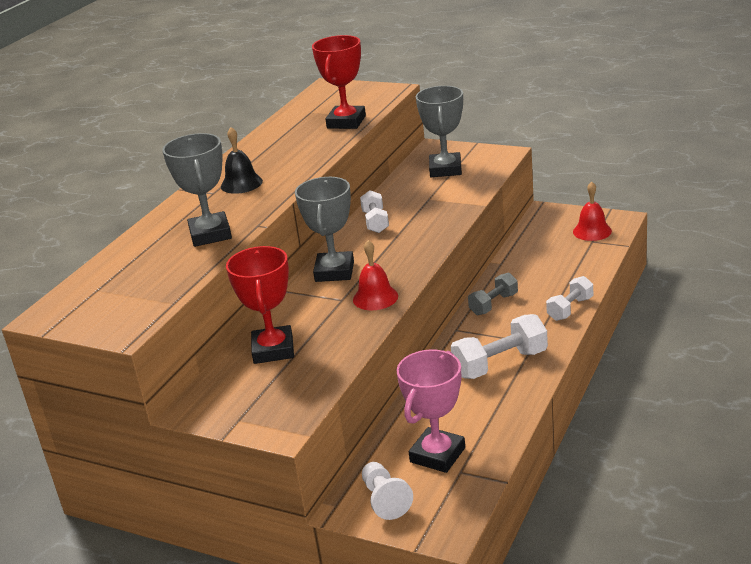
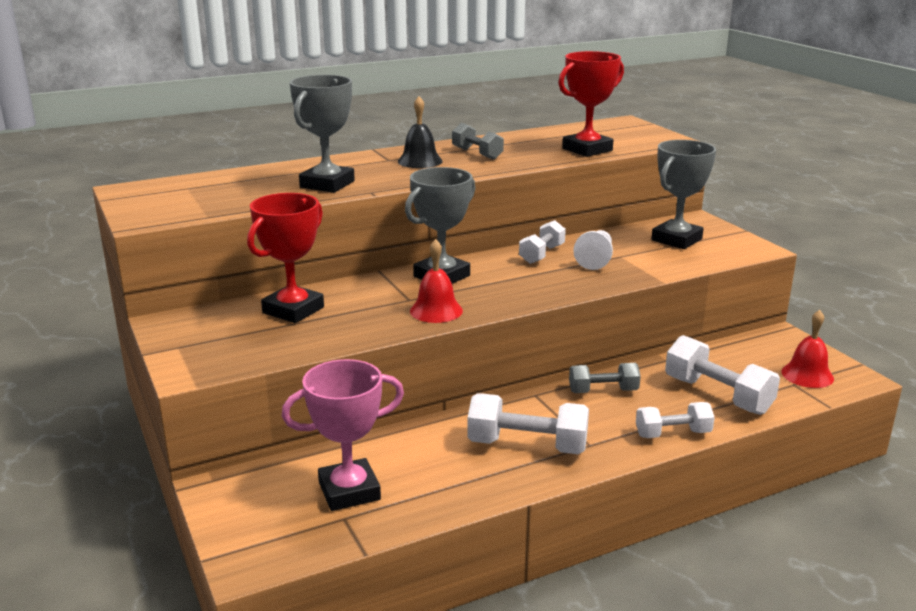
camera: 35 degrees right, 5 degrees down
(272, 159) = (477, 154): none -> grey dumbbell
(385, 500) = (251, 500): white pawn -> white pawn (595, 260)
(561, 271) = (717, 395): none -> white dumbbell

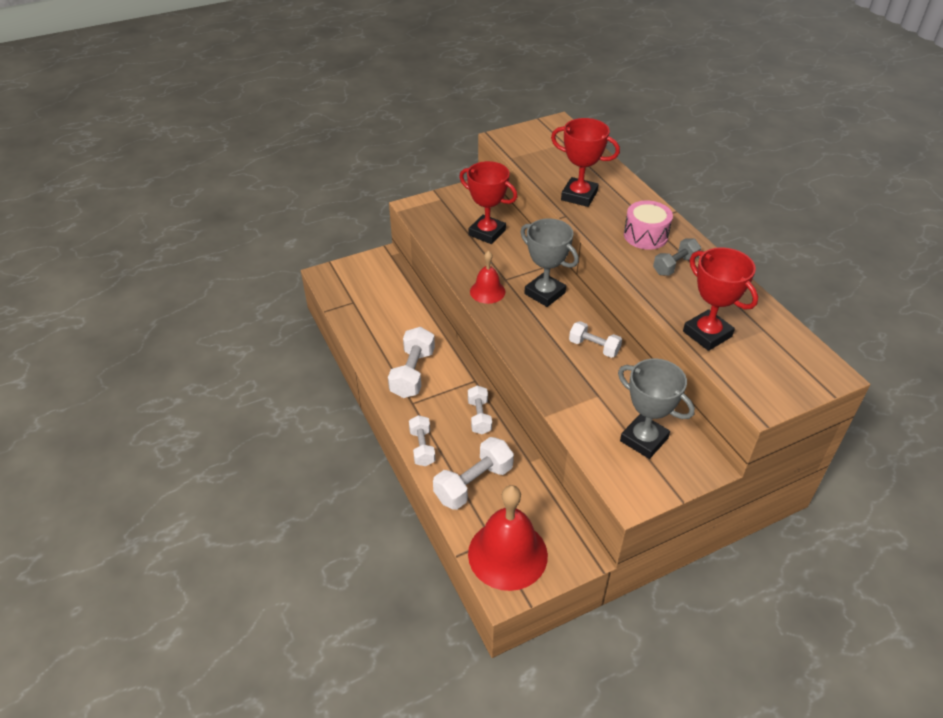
camera: 90 degrees right, 20 degrees up
(327, 184) = (579, 196): grey trophy -> red trophy
(349, 491) = (375, 302): pink trophy -> none
(420, 161) = (645, 235): black bell -> pink drum
(595, 260) = (586, 378): white pawn -> none
(603, 391) = (479, 417): grey dumbbell -> white dumbbell
(807, 375) = (507, 554): red bell -> red bell, size x1.85

